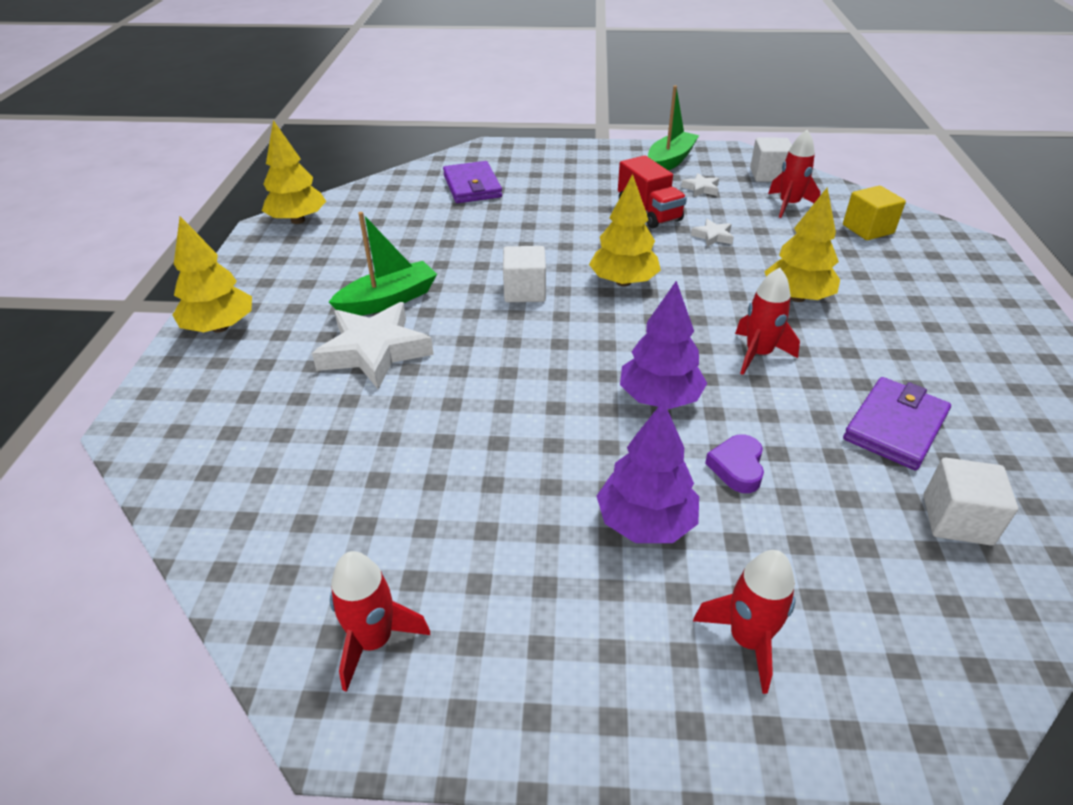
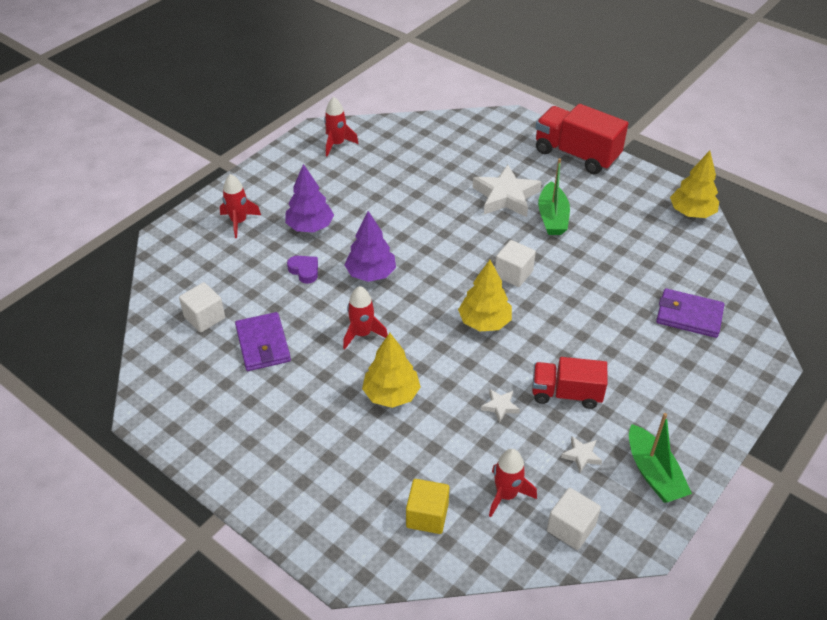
camera: 125 degrees right, 5 degrees up
(220, 327) = (576, 154): yellow tree -> red truck

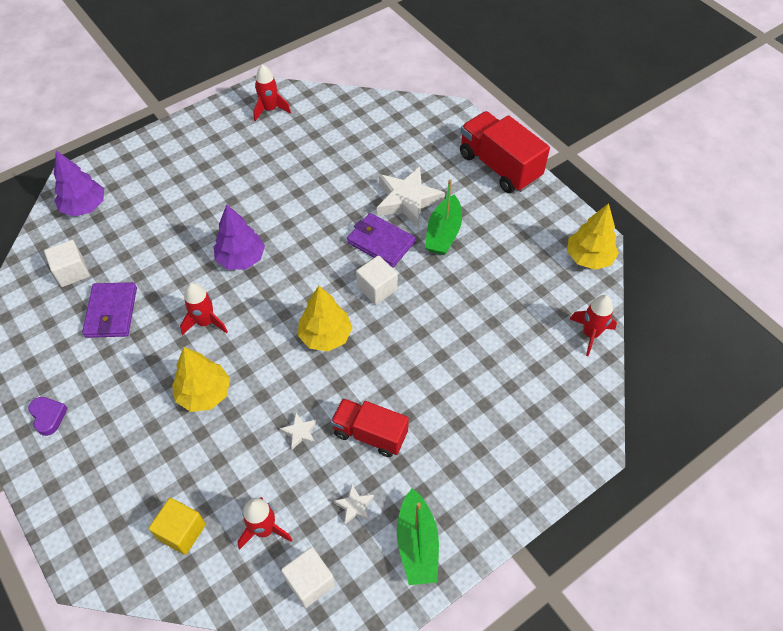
camera: 15 degrees right, 10 degrees up
(239, 222) = (144, 177): red rocket -> red rocket (590, 334)
(304, 271) = (181, 242): purple heart -> purple heart (48, 416)
(310, 227) = (207, 195): purple tree -> purple tree (84, 207)
(689, 315) = (532, 376): purple wallet -> purple wallet (381, 242)

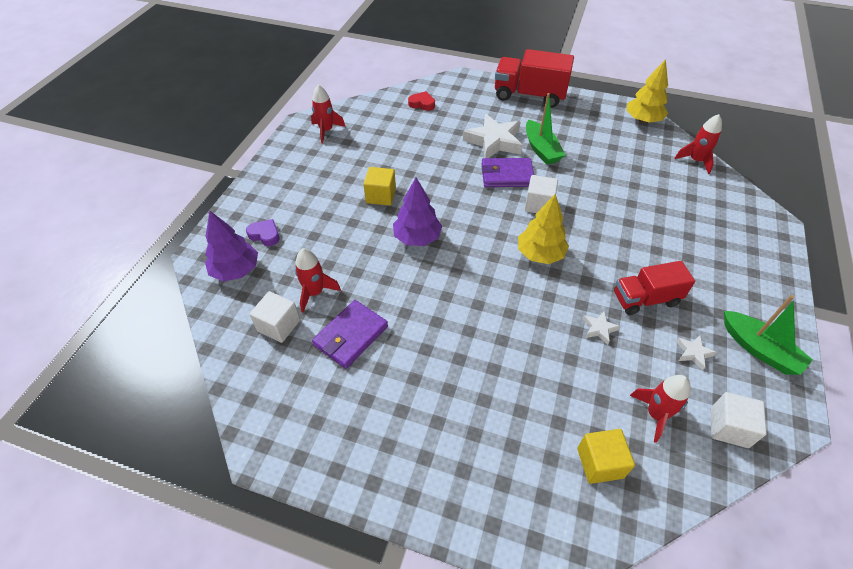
camera: 35 degrees left, 5 degrees down
(48, 416) = (384, 454): purple heart -> purple heart (265, 235)
(111, 312) = (350, 336): purple wallet -> purple wallet turned 75 degrees clockwise
(204, 393) = (498, 348): yellow tree -> none
(205, 322) = (440, 297): red rocket -> red rocket (315, 292)
(251, 201) = (381, 196): none -> yellow cube
(382, 123) = (422, 104): none -> red heart

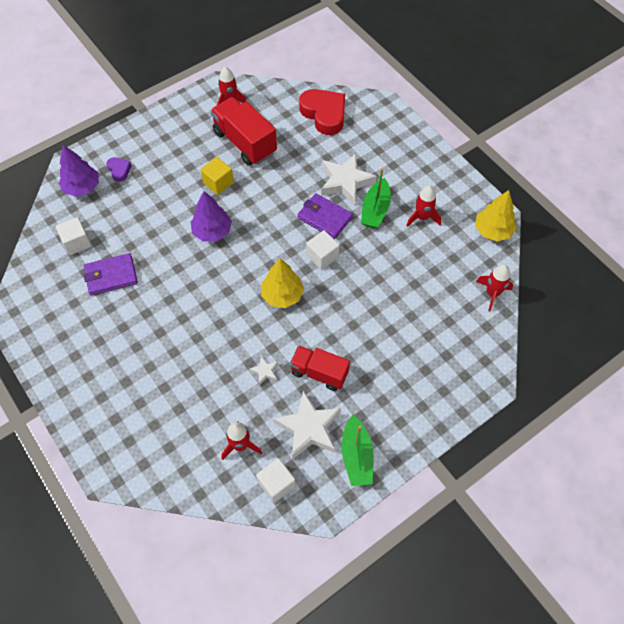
camera: 35 degrees right, 10 degrees up
(315, 292) = (115, 233): red rocket -> red rocket (422, 217)
(422, 104) = (324, 114): red heart -> red heart, size x2.06
(529, 95) = (421, 152): red truck -> red truck (245, 142)
(600, 463) = (178, 447): yellow cube -> none
(693, 353) = (308, 428): white star -> white star, size x2.21

